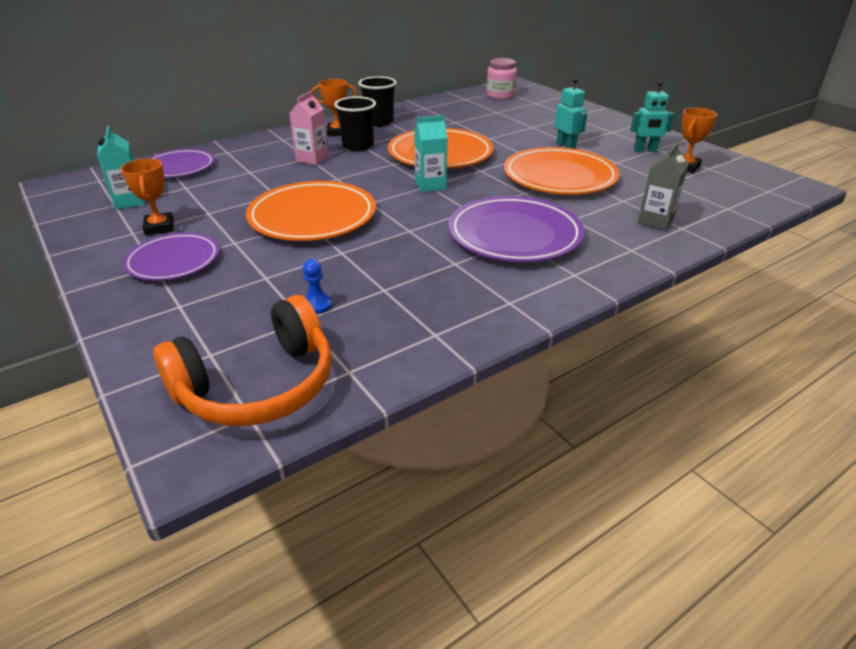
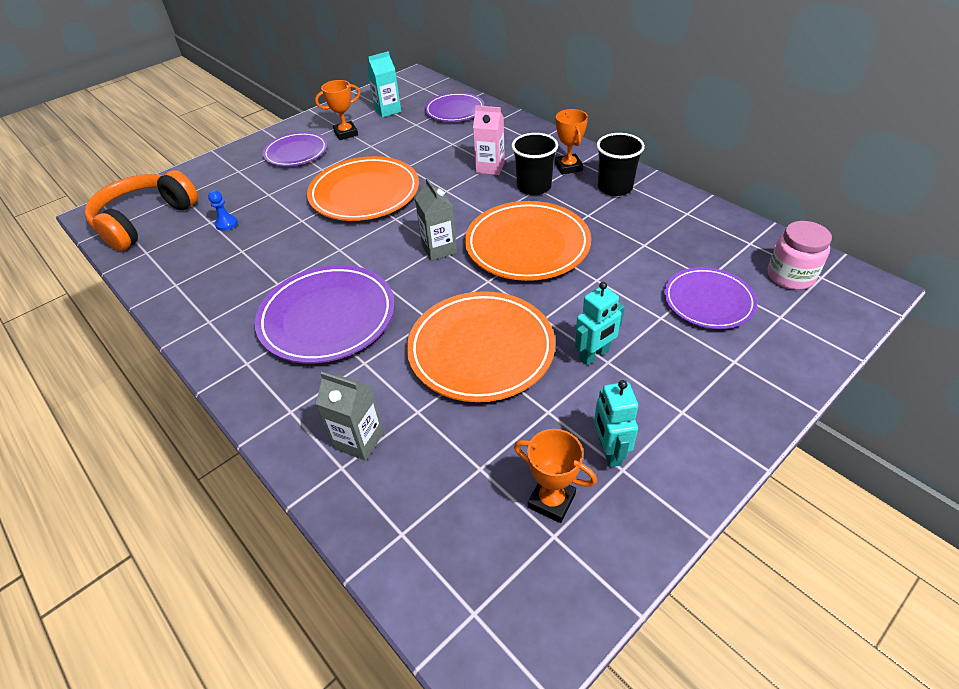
camera: 85 degrees right, 10 degrees up
(258, 385) = (144, 220): orange headphones -> orange headphones turned 75 degrees clockwise
(430, 185) = (439, 249): turquoise carton -> grey carton
(519, 114) = (708, 301): none -> purple plate

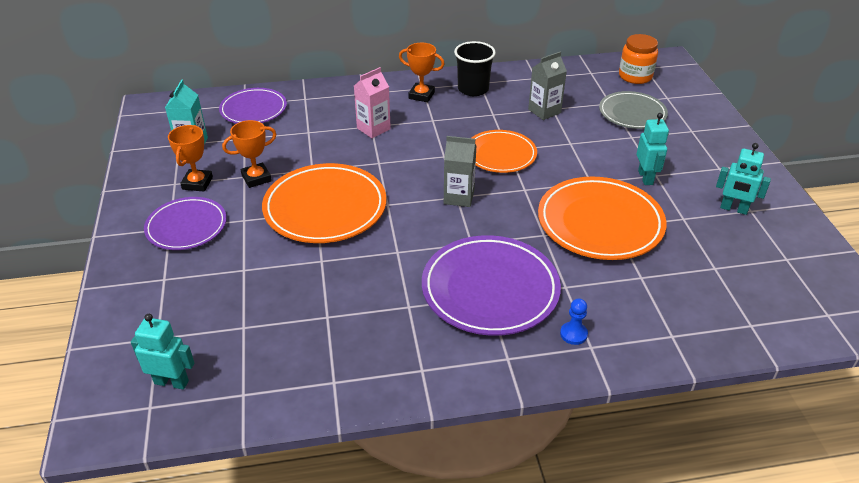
camera: 60 degrees left, 5 degrees down
(144, 220) = (171, 382): orange headphones -> turquoise robot
(226, 224) = (263, 315): blue pawn -> blue pawn (573, 334)
(359, 440) = (650, 317): grey carton -> grey carton (544, 111)
(527, 245) = (500, 154): orange plate -> orange plate, size x0.63
(534, 187) = (428, 121): black cup -> none
(551, 501) = (759, 248): orange trophy -> orange trophy (256, 178)
(708, 301) = (632, 113): purple plate -> grey plate
(790, 276) = (635, 76): pink jar -> orange jar

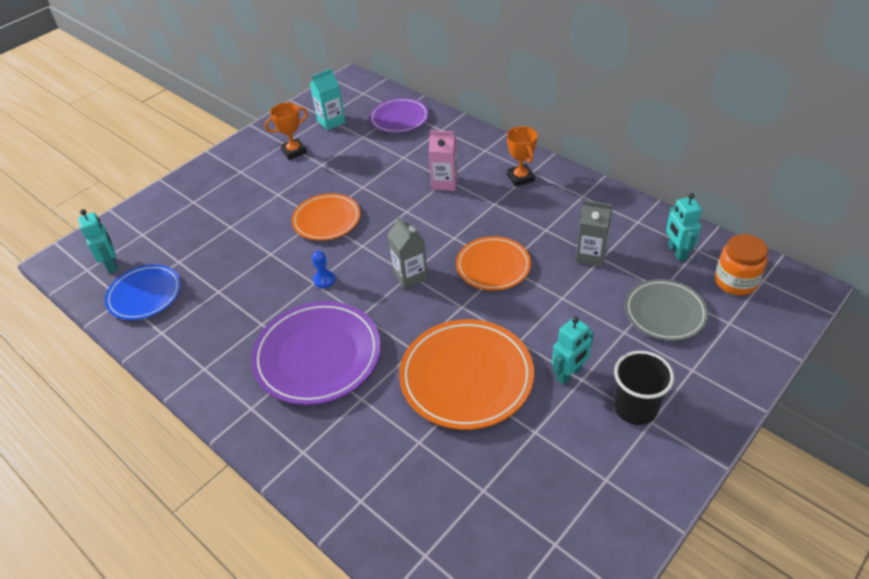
camera: 55 degrees right, 5 degrees up
(186, 227) = (248, 177): purple plate -> none
(256, 178) = (325, 170): orange trophy -> none
(259, 373) = (145, 295): none -> blue plate
(325, 208) = (326, 220): orange plate -> orange plate, size x0.63
(473, 89) = (567, 198): black cup -> black cup (635, 408)
(573, 334) = (308, 433): blue pawn -> blue pawn (324, 280)
(733, 209) = (593, 464): turquoise robot -> turquoise robot (677, 252)

